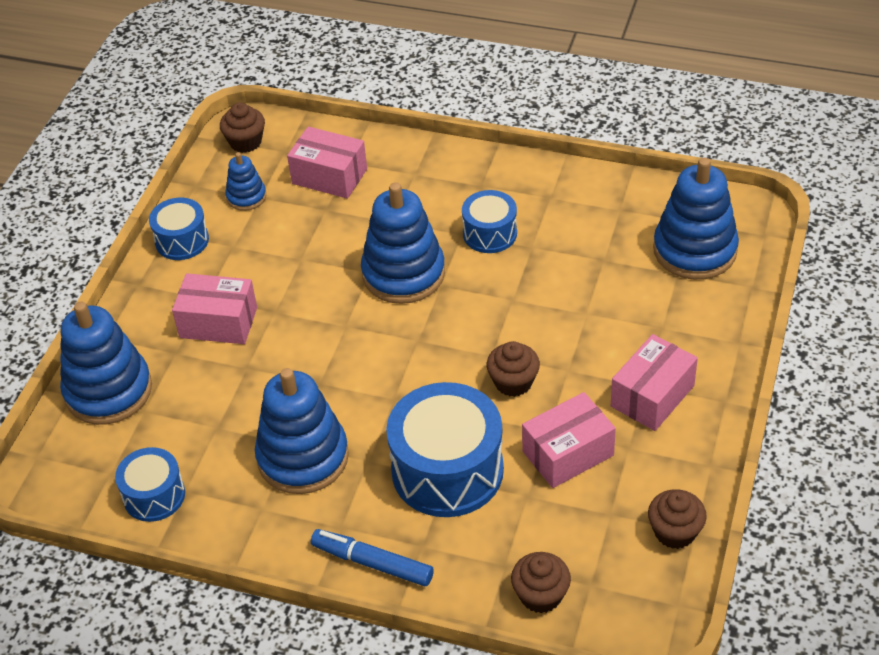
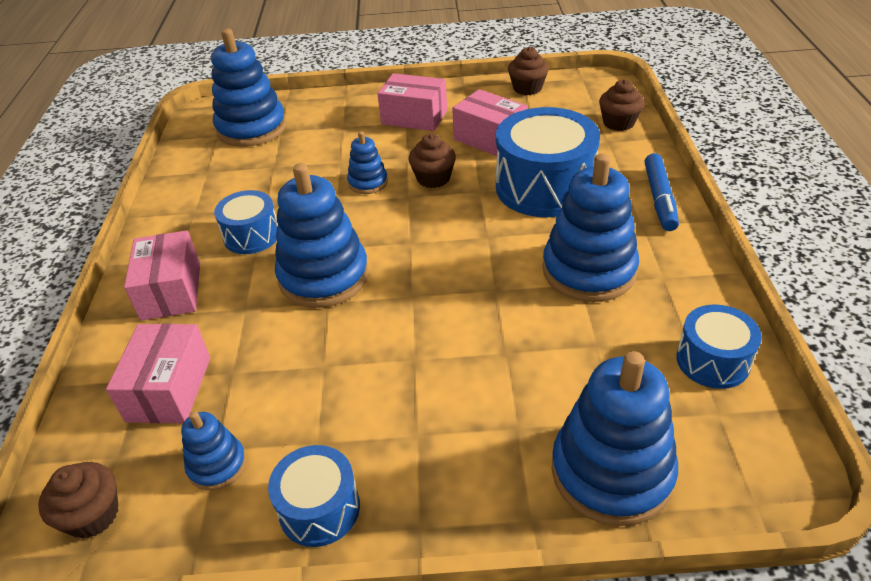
camera: 110 degrees left, 5 degrees down
(218, 322) = (452, 404): pink box -> pink box (171, 291)
(533, 328) = (368, 182): none -> blue stacking toy

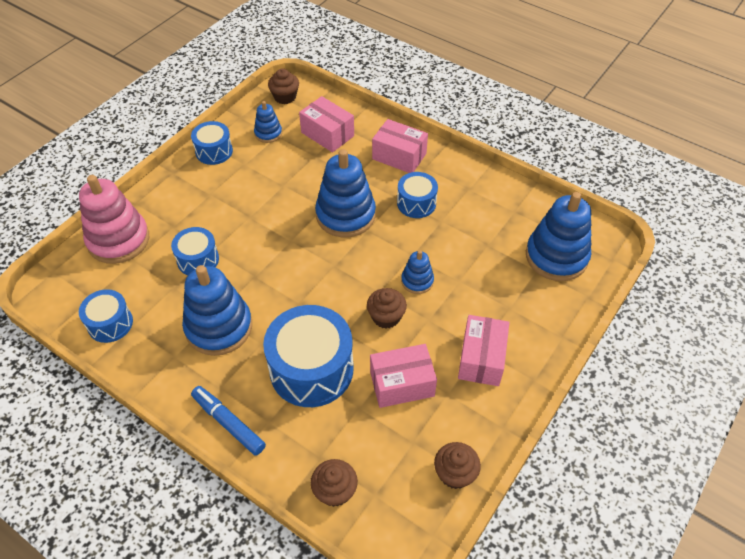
camera: 125 degrees right, 10 degrees up
(414, 117) = (481, 359): pink box -> pink box turned 45 degrees counterclockwise
(534, 355) = (198, 260): none -> blue drum
(611, 472) = (118, 240): blue stacking toy -> pink stacking toy

